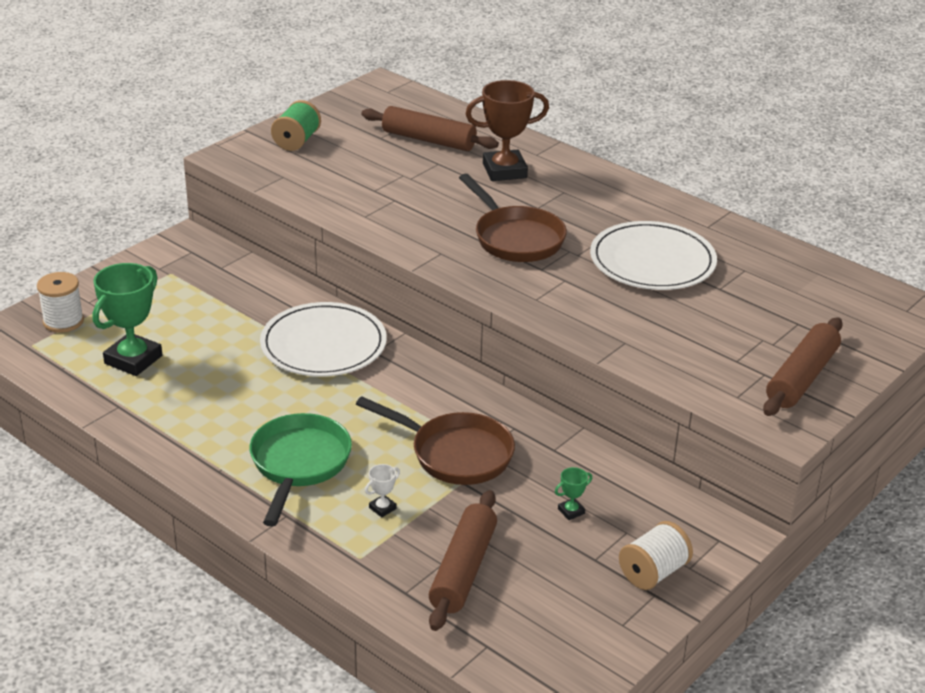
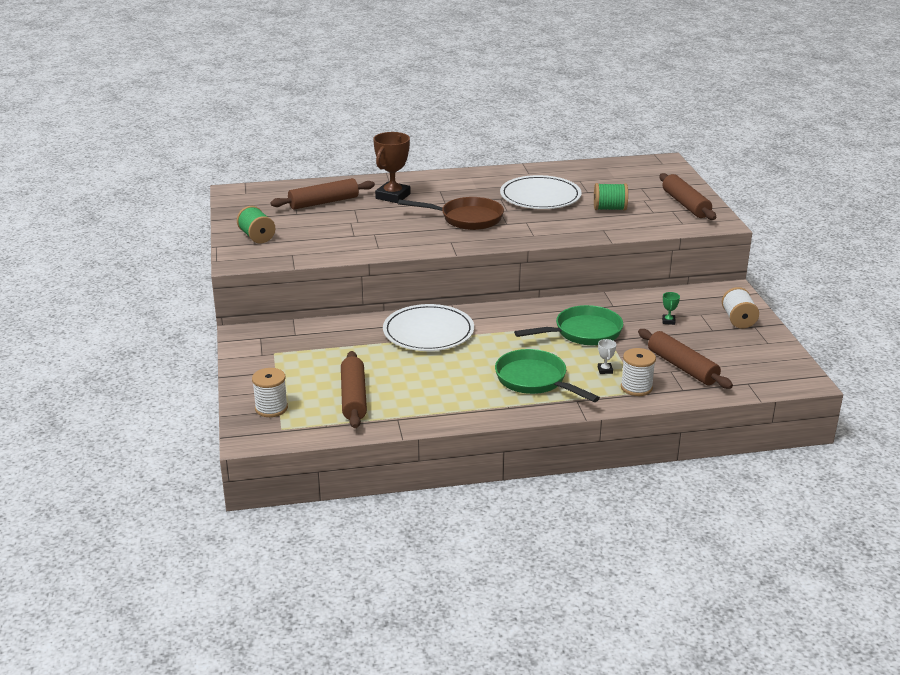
camera: 50 degrees left, 5 degrees down
(133, 359) = (353, 397): green trophy -> brown rolling pin
(368, 550) = (636, 387): none -> white spool
(455, 454) = (583, 332): brown pan -> green pan
(694, 323) = (609, 209): none -> green spool

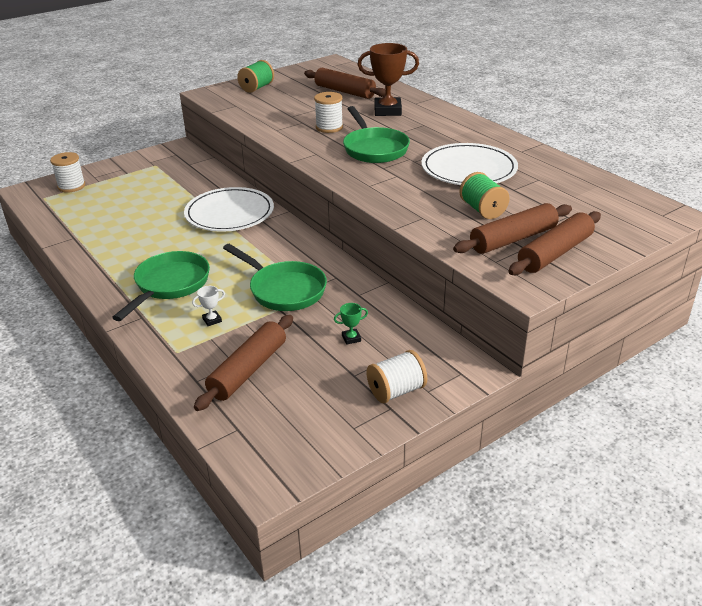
camera: 65 degrees right, 5 degrees up
(353, 397) = (100, 211): brown rolling pin -> brown rolling pin (513, 239)
(466, 218) = (374, 148): brown pan -> green pan
(636, 387) = (185, 348): white spool -> white spool (329, 127)

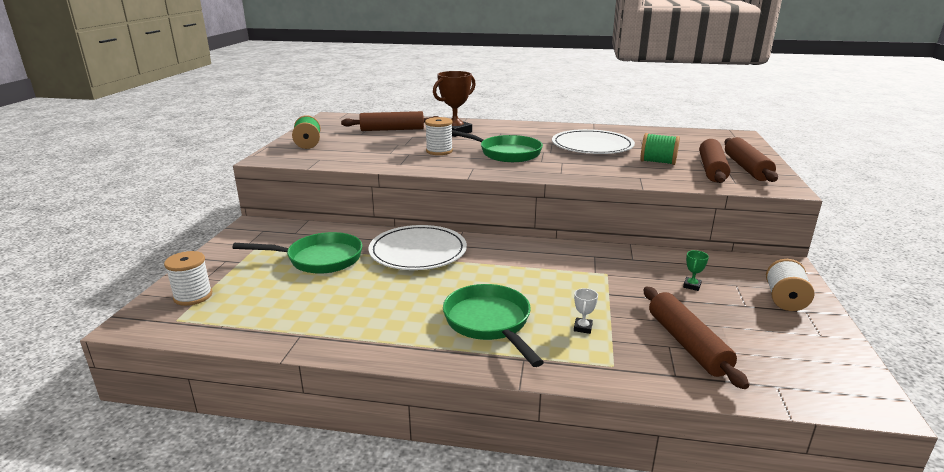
camera: 45 degrees left, 10 degrees down
(284, 290) = (581, 280): green pan -> green pan (319, 259)

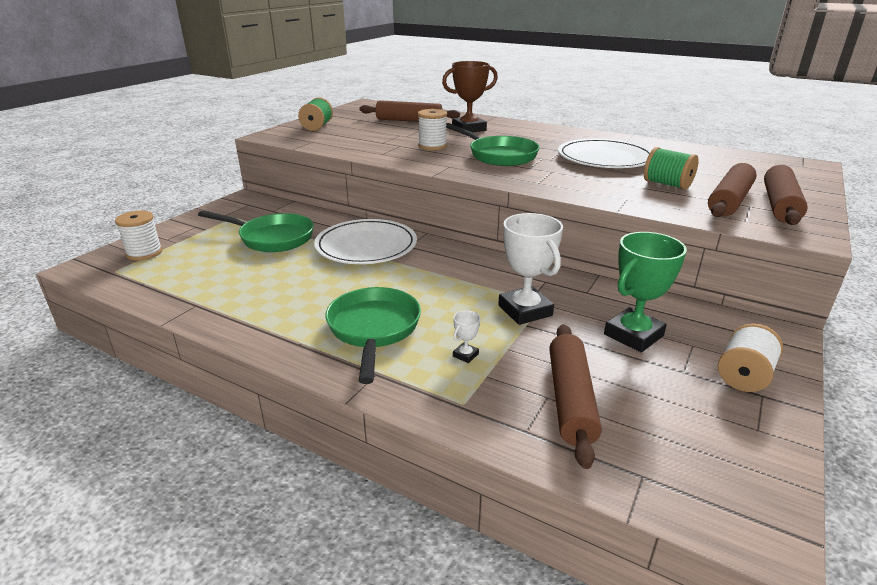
camera: 20 degrees right, 5 degrees up
(598, 282) = (525, 310): none -> white trophy
(692, 286) = (633, 335): green trophy -> green trophy, size x2.35

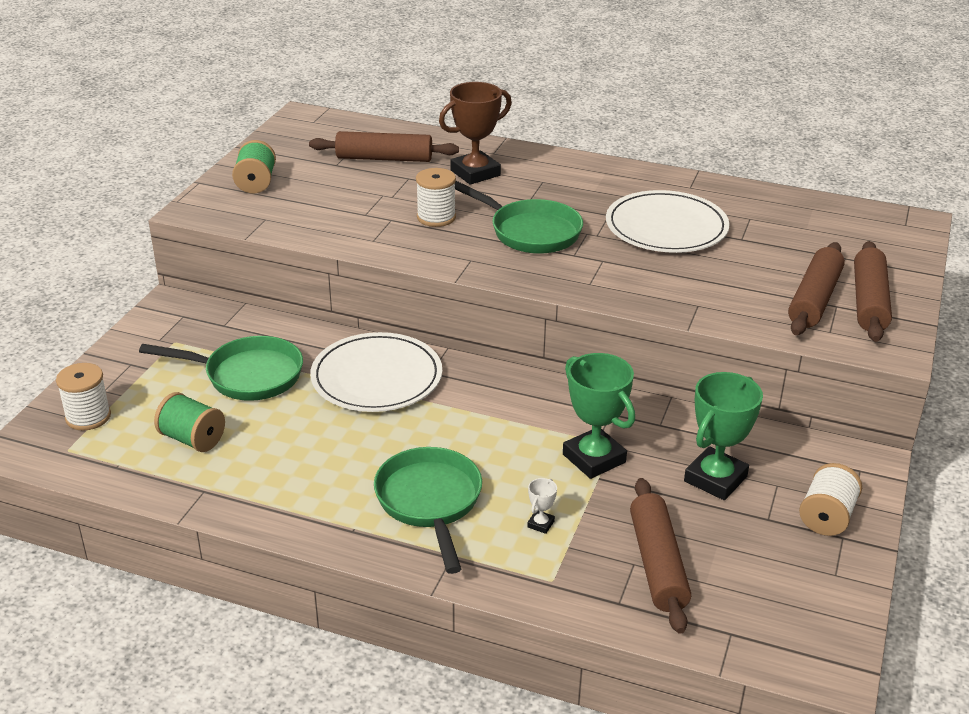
camera: 10 degrees left, 5 degrees up
(525, 310) = (594, 458): white trophy -> green trophy
(667, 184) = (744, 275): green spool -> green spool (192, 439)

